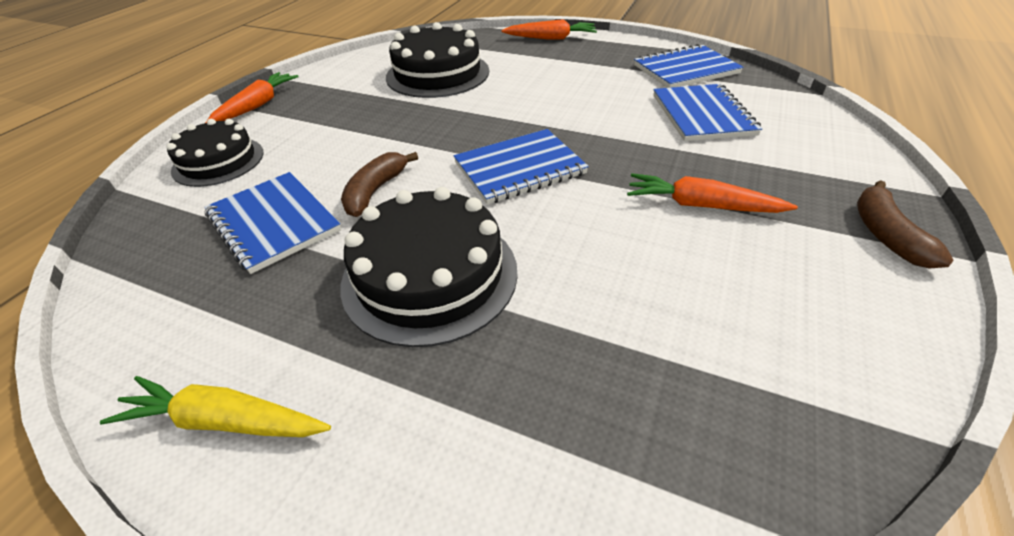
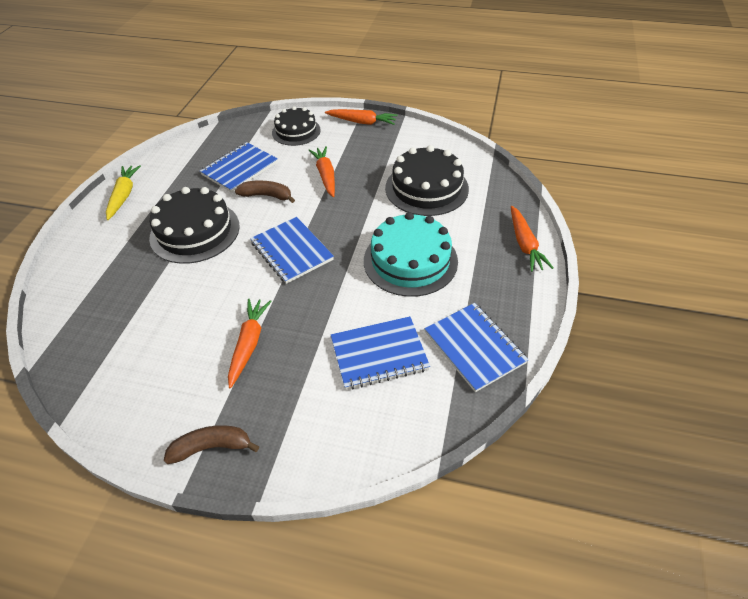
camera: 80 degrees right, 5 degrees up
(362, 138) = (325, 175): none -> orange carrot
(560, 90) = (410, 260): none -> turquoise cake

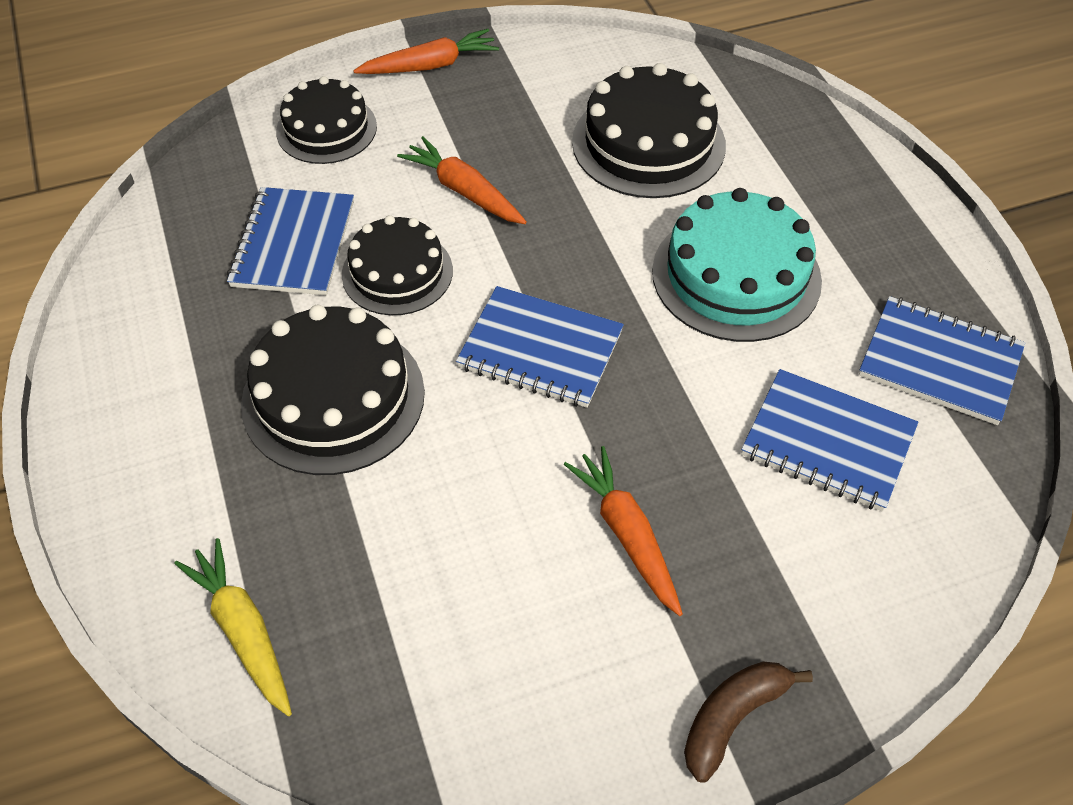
camera: 35 degrees left, 5 degrees up
(124, 195) = (113, 397): yellow carrot -> yellow carrot (243, 631)
(267, 196) = (397, 272): brown banana -> black cake
(379, 354) = (827, 442): blue notebook -> blue notebook turned 75 degrees clockwise
(525, 244) = (867, 174): orange carrot -> none

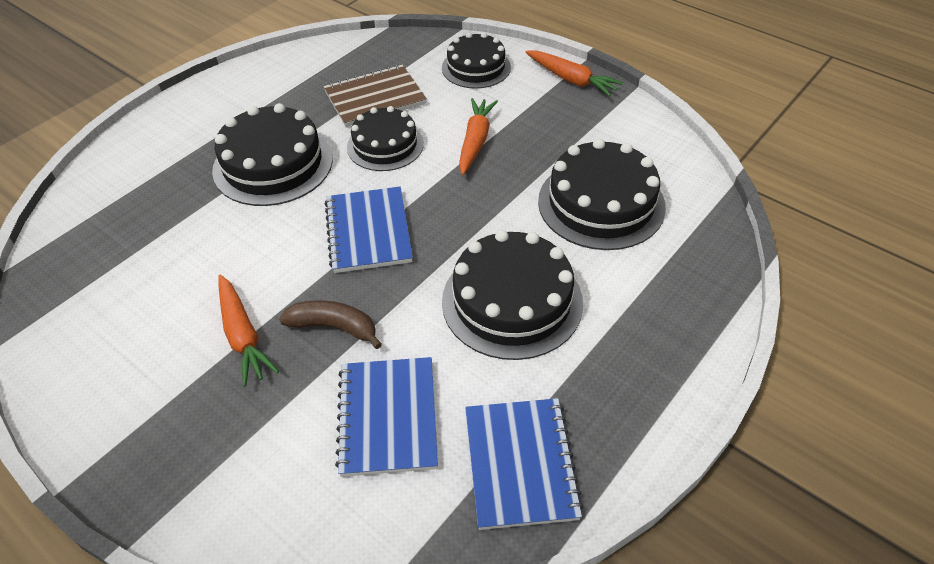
camera: 60 degrees right, 5 degrees down
(243, 631) = (99, 205): yellow carrot -> none
(293, 244) = (375, 98): blue notebook -> brown notebook
(626, 534) = (243, 336): orange carrot -> orange carrot turned 120 degrees clockwise
(732, 718) = (122, 451): brown banana -> brown banana (334, 327)
(736, 275) = (512, 301): turquoise cake -> black cake

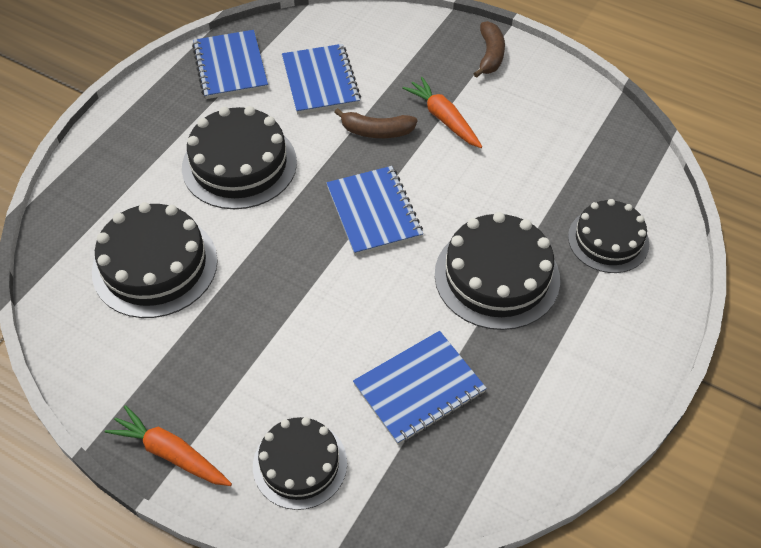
camera: 170 degrees right, 5 degrees up
(124, 435) = (490, 55): none -> brown banana
(375, 98) = (419, 388): brown notebook -> blue notebook
(385, 145) = (386, 315): black cake -> black cake (608, 240)
(475, 141) = (287, 332): orange carrot -> none

